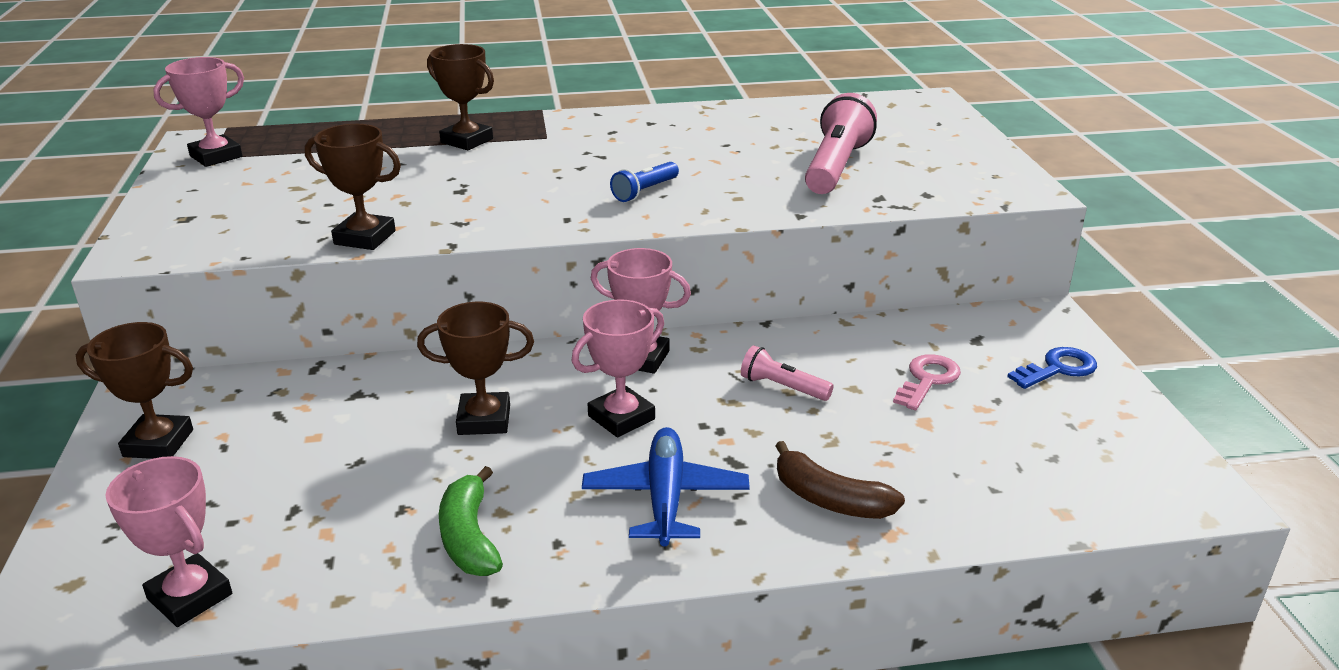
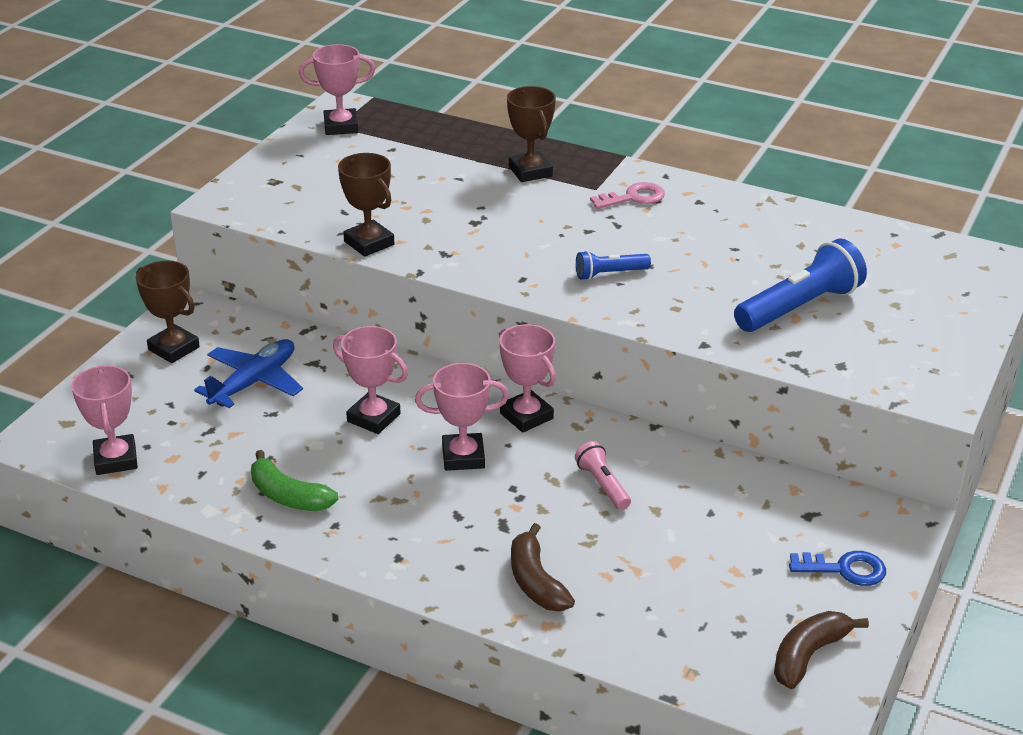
camera: 35 degrees right, 5 degrees up
(469, 537) = (288, 496): green banana -> green banana turned 75 degrees counterclockwise
(484, 420) = (373, 418): brown trophy -> pink trophy
(666, 497) = (431, 527): blue plane -> blue plane (254, 382)
(836, 167) = (799, 307): pink flashlight -> blue flashlight
(927, 380) = (722, 529): pink key -> pink key (633, 197)
(1127, 449) = (808, 655): none -> brown banana

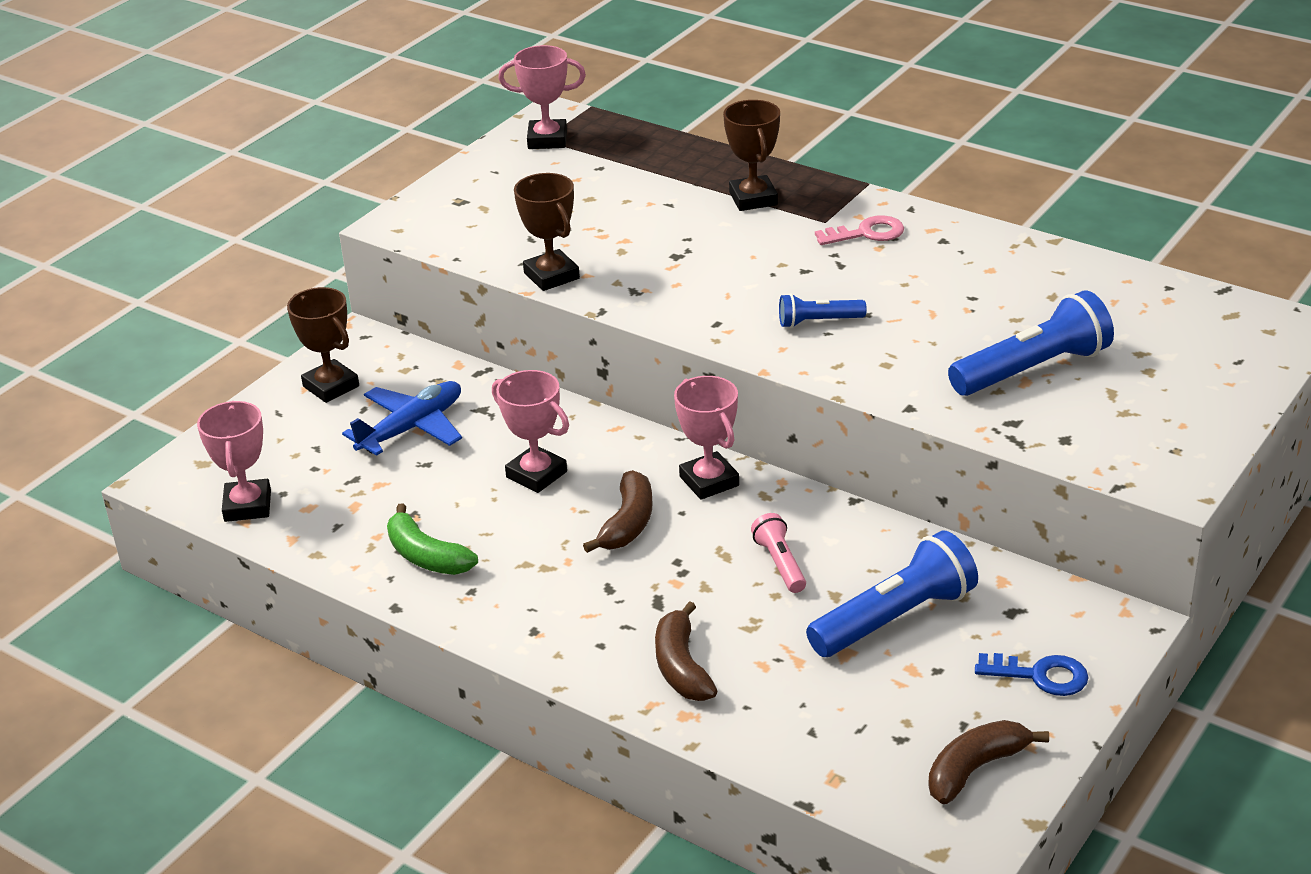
camera: 10 degrees right, 0 degrees up
(463, 457) = (628, 523): pink trophy -> brown banana
(711, 527) = (894, 618): none -> blue flashlight

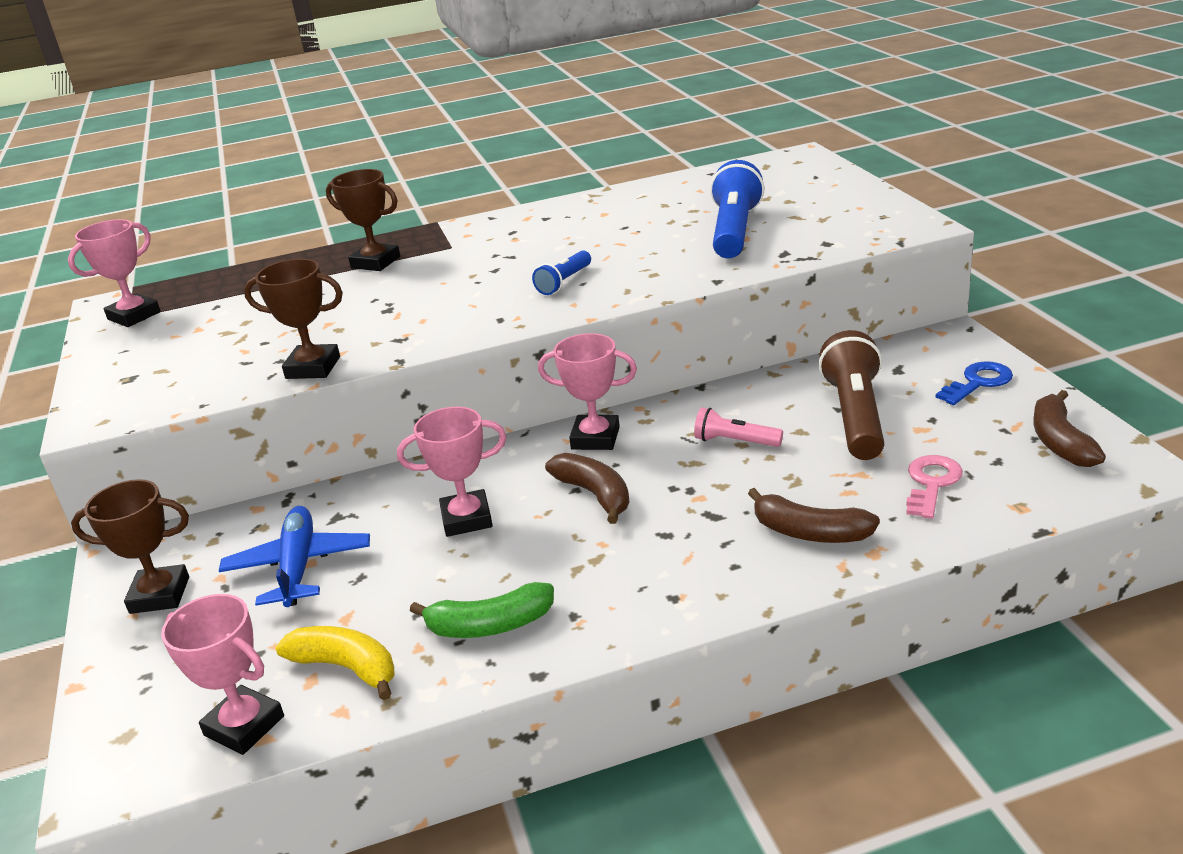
camera: 50 degrees left, 5 degrees down
(332, 516) = (347, 667): none -> yellow banana
(866, 233) = (491, 238): pink key -> pink key (931, 483)
(894, 618) = (855, 416): blue flashlight -> brown flashlight

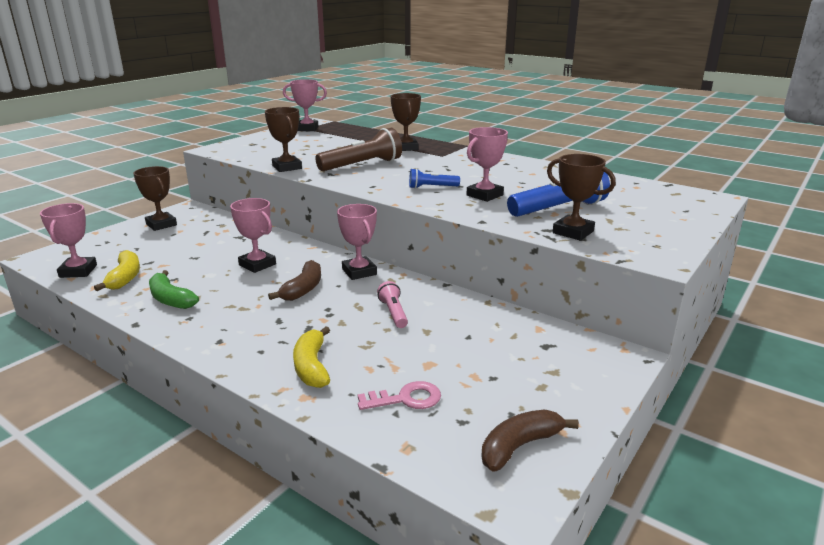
camera: 50 degrees right, 5 degrees down
(299, 566) = (196, 242): blue plane -> none
(637, 258) = (484, 195): none -> pink trophy
(806, 243) = (573, 232): none -> brown trophy
(810, 532) = (311, 366): brown banana -> yellow banana
(855, 416) = (465, 345): brown flashlight -> brown flashlight (362, 165)
(978, 382) = (567, 384): blue key -> none

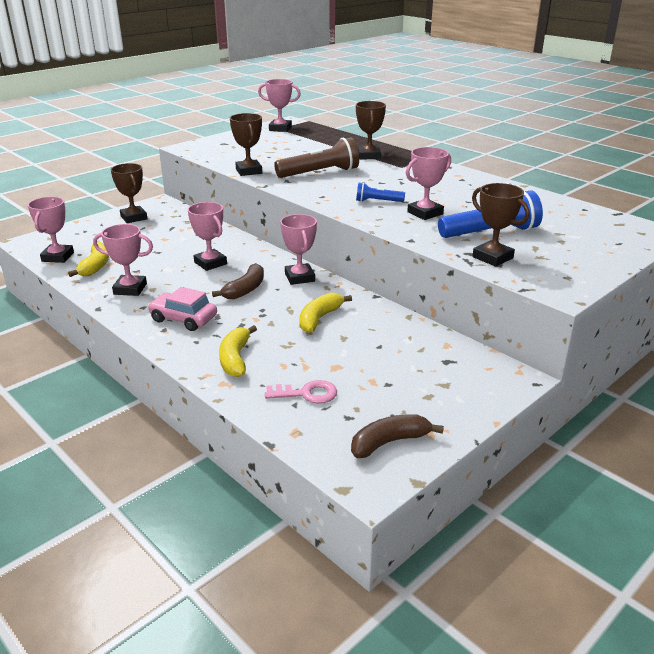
camera: 10 degrees right, 5 degrees up
(170, 299) = (130, 289): green banana -> pink trophy
(240, 327) = (183, 319): none -> pink car
(393, 313) = (319, 318): pink flashlight -> yellow banana

